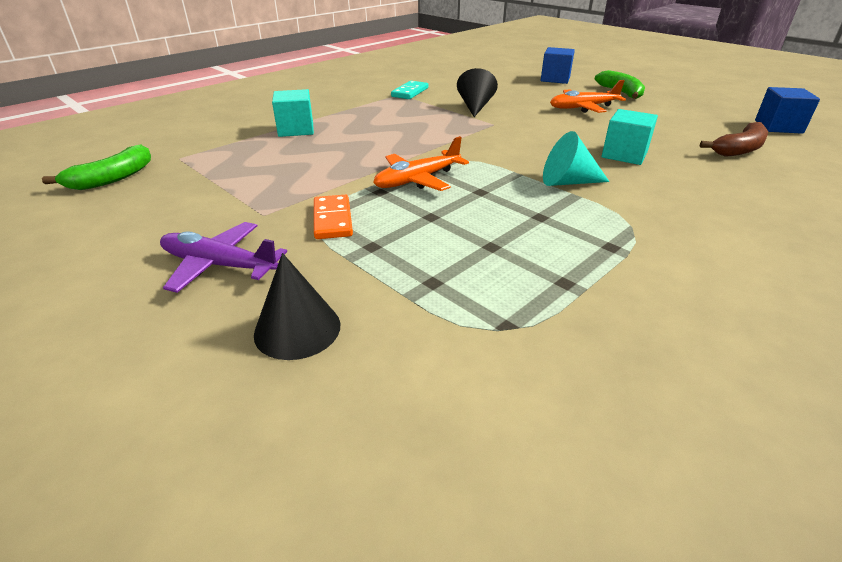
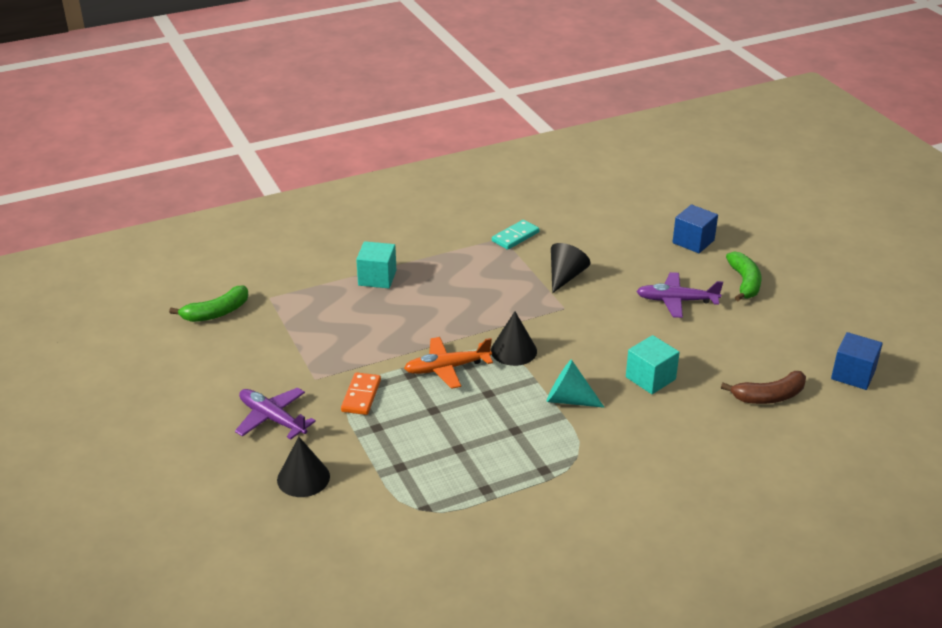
camera: 20 degrees right, 0 degrees up
(475, 156) = (513, 350): none -> black cone
(583, 108) = (677, 301): orange plane -> purple plane

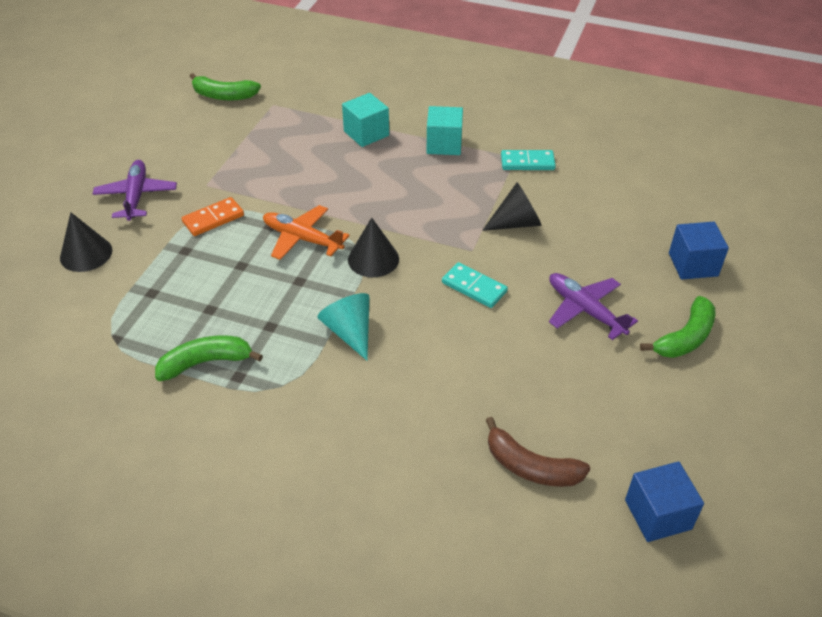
camera: 45 degrees right, 10 degrees up
(510, 477) = (206, 362): none -> green banana
(599, 327) = (474, 287): none -> turquoise domino
(650, 378) = (447, 364): turquoise cube -> turquoise cube (444, 144)

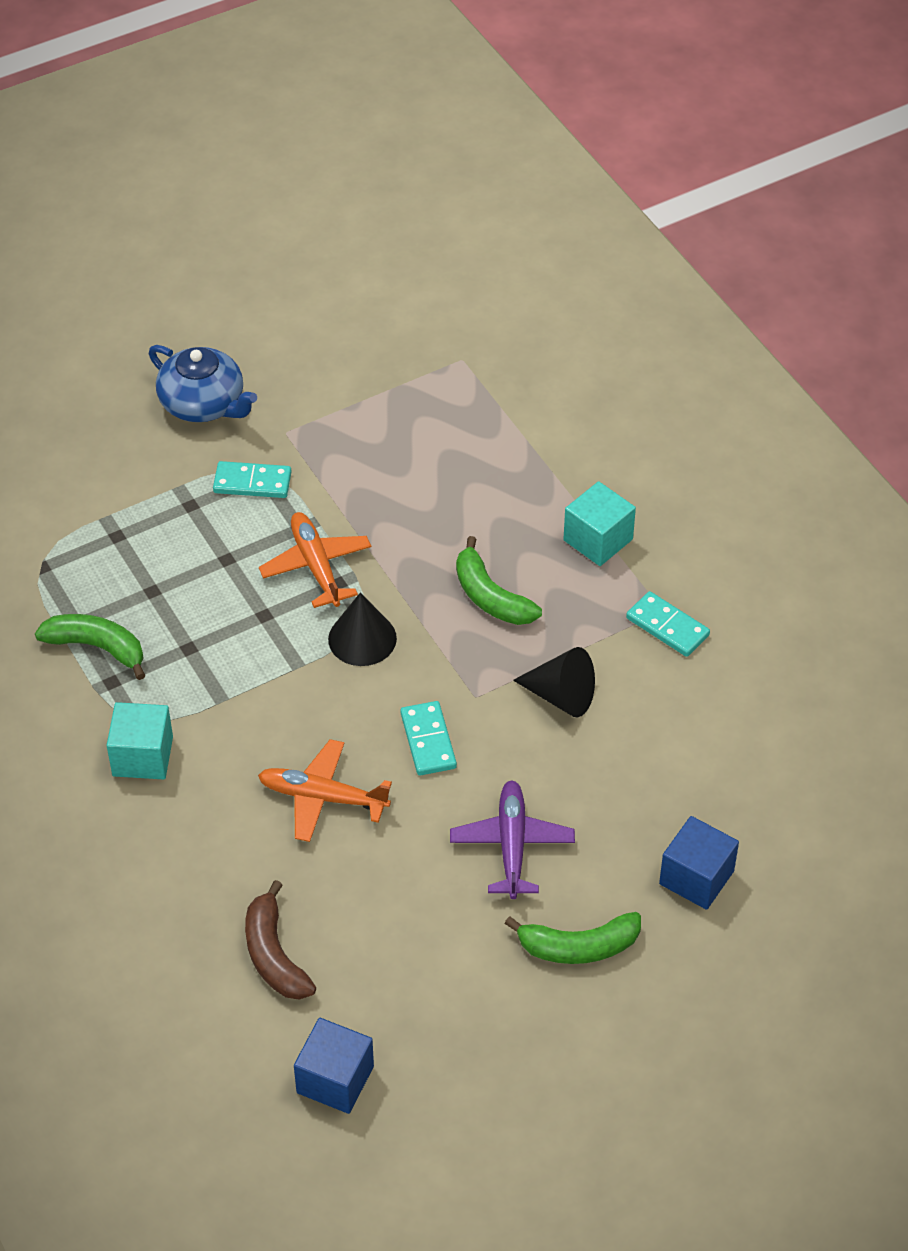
camera: 40 degrees right, 5 degrees up
(86, 254) = (97, 448): black cone -> none
(136, 196) = (203, 404): purple plane -> blue teapot
(213, 219) = (252, 483): orange domino -> turquoise domino
(224, 96) = (419, 312): green banana -> green banana (490, 597)
(350, 332) = (255, 706): turquoise cone -> none
(366, 133) = (525, 468): turquoise cube -> turquoise cube (142, 756)
(451, 355) = (323, 797): none -> orange plane

